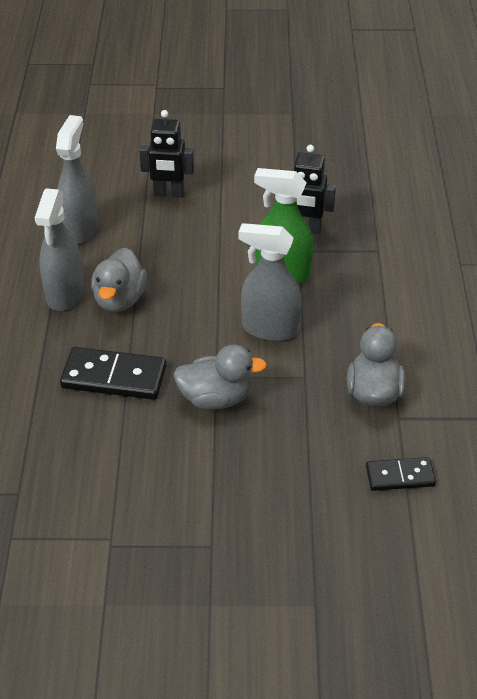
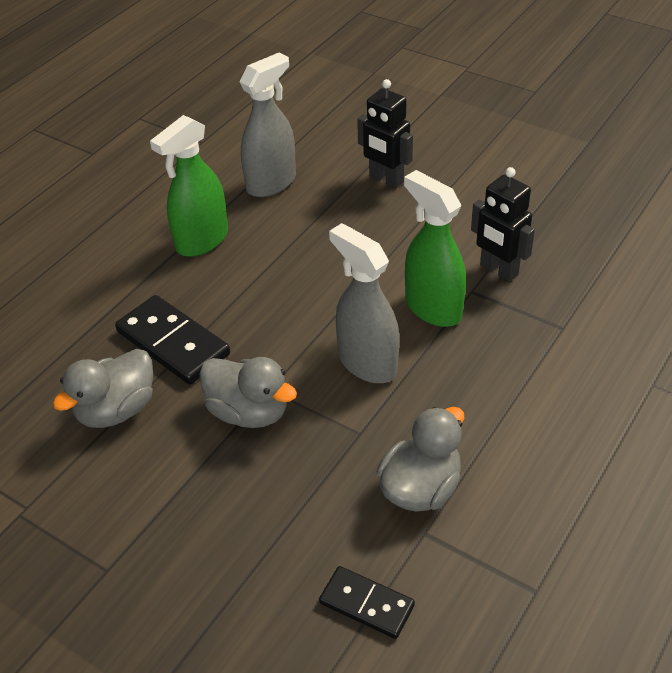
camera: 35 degrees right, 0 degrees up
(65, 294) = (202, 241): grey spray bottle -> green spray bottle
(120, 299) = (246, 267): grey duck -> grey duck (117, 410)

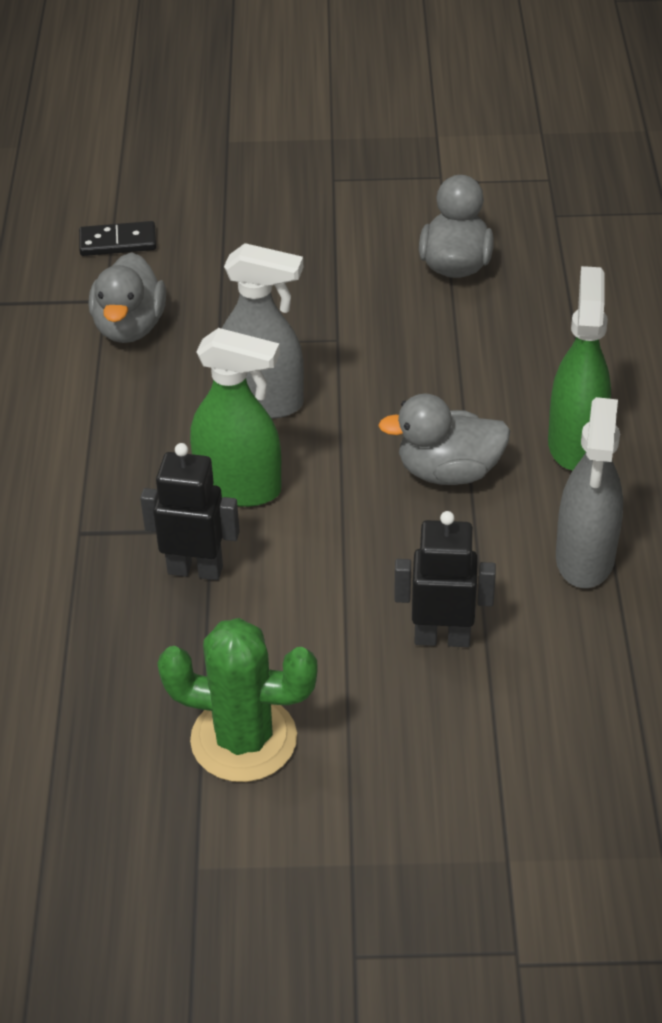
camera: 145 degrees right, 0 degrees up
(173, 343) = (473, 333): black domino -> none
(249, 412) = (335, 314): grey duck -> grey duck (448, 471)
(529, 178) = (244, 739): none -> green cactus

